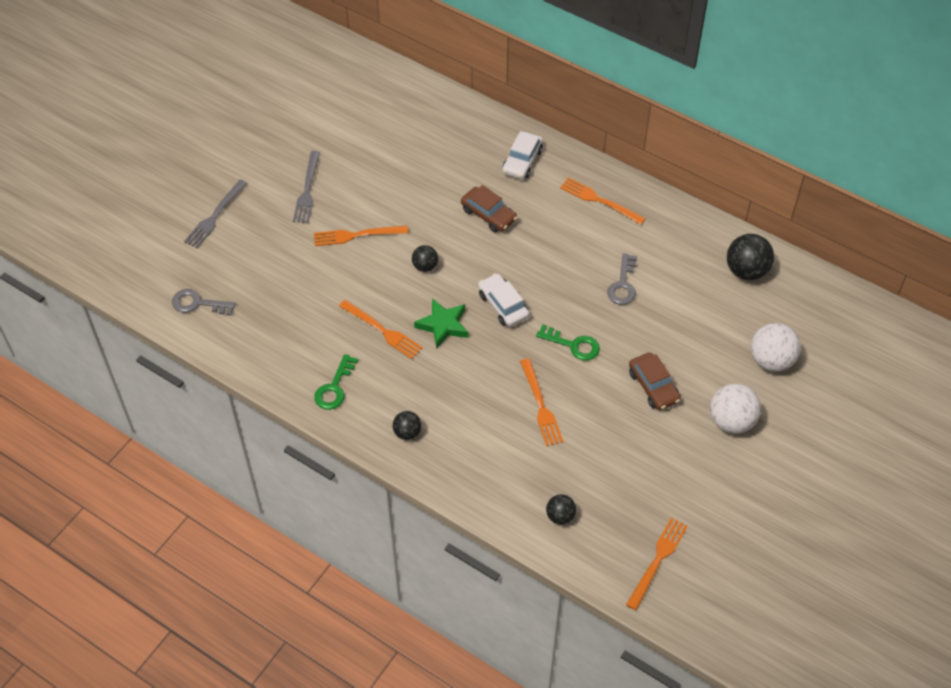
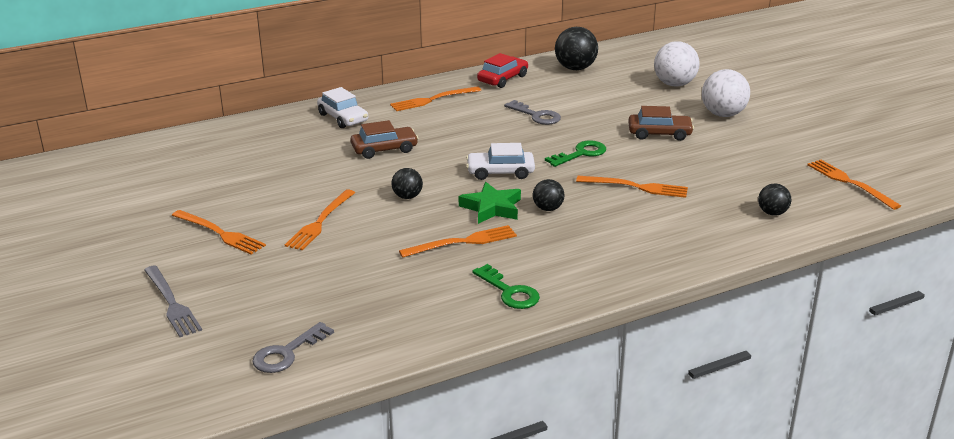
camera: 60 degrees left, 25 degrees down
(307, 190) = (220, 233): grey fork -> orange fork
(407, 432) = (609, 265): black ball -> black ball (548, 208)
(680, 228) = (502, 79): none -> red car

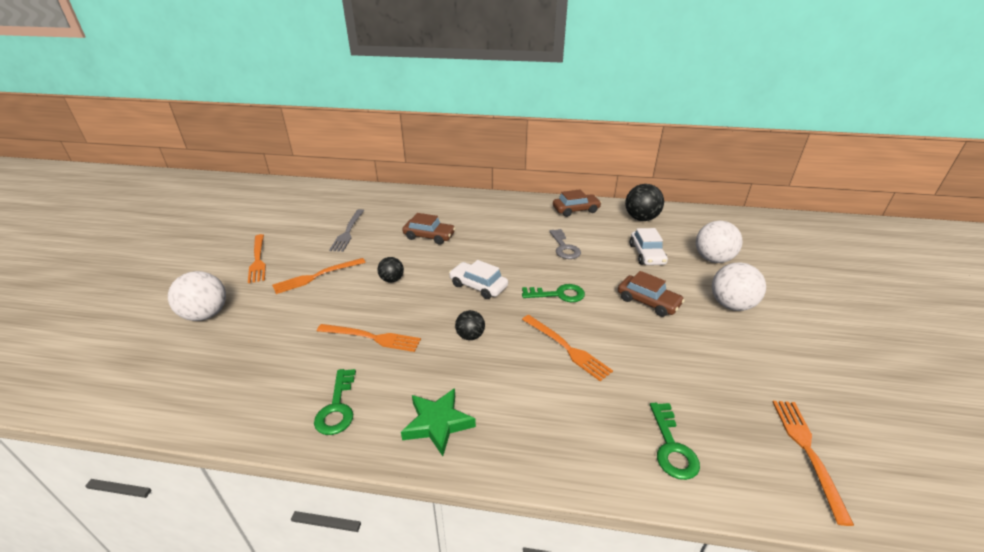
camera: 35 degrees right, 5 degrees up
(171, 303) = (159, 299): grey fork -> grey fork (348, 232)
(256, 292) = (206, 315): none -> white ball
(287, 353) = (141, 378): grey key -> none
(343, 118) = (437, 204): white car -> white car (646, 254)
(433, 100) = (508, 210): orange fork -> none
(491, 208) = (432, 315): green star -> green star (437, 423)
(502, 79) = (575, 210): red car -> brown car
(772, 213) = (671, 447): black ball -> green key

